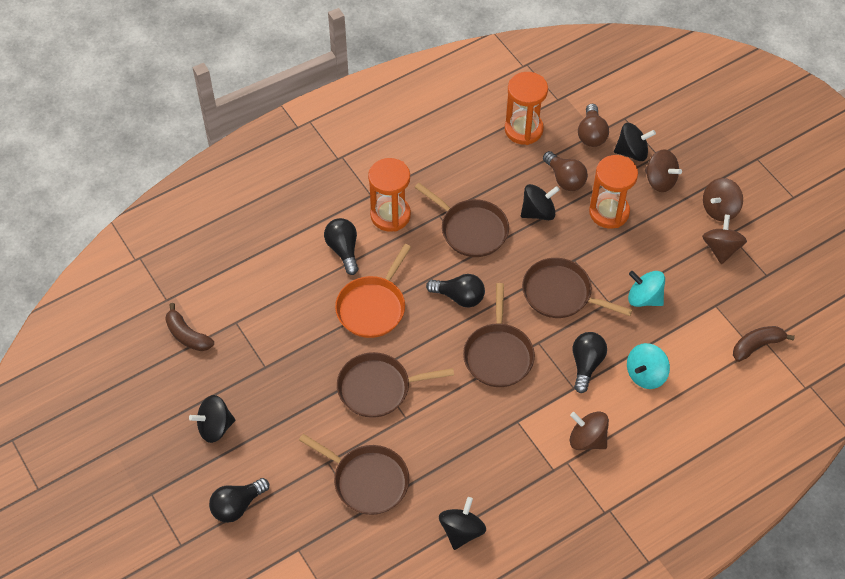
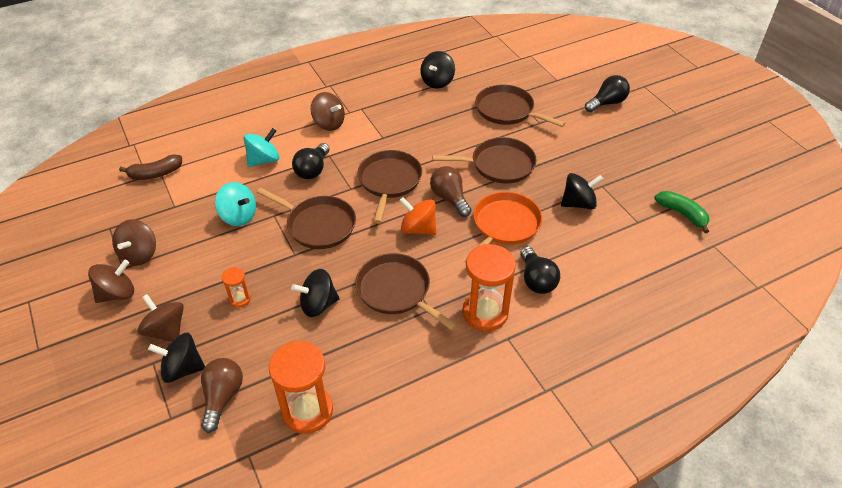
camera: 175 degrees left, 10 degrees down
(187, 335) = (682, 214): brown banana -> green banana
(215, 427) = (637, 148): black spinning top -> black spinning top (578, 203)
(459, 297) = (418, 229): black light bulb -> orange spinning top
(565, 179) = (276, 340): brown light bulb -> brown light bulb (449, 198)
(609, 212) = (240, 299): orange hourglass -> orange hourglass, size x0.48

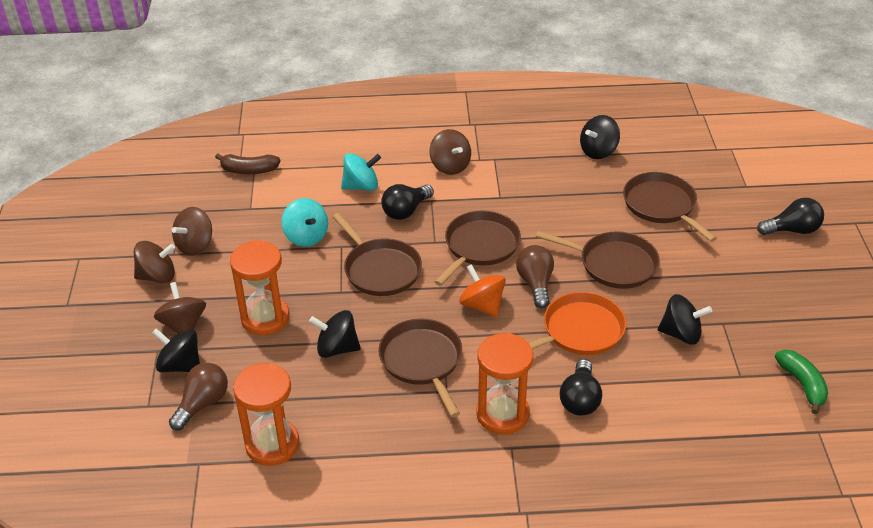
camera: 25 degrees right, 5 degrees down
(240, 299) = (265, 318): orange hourglass -> orange hourglass, size x2.08

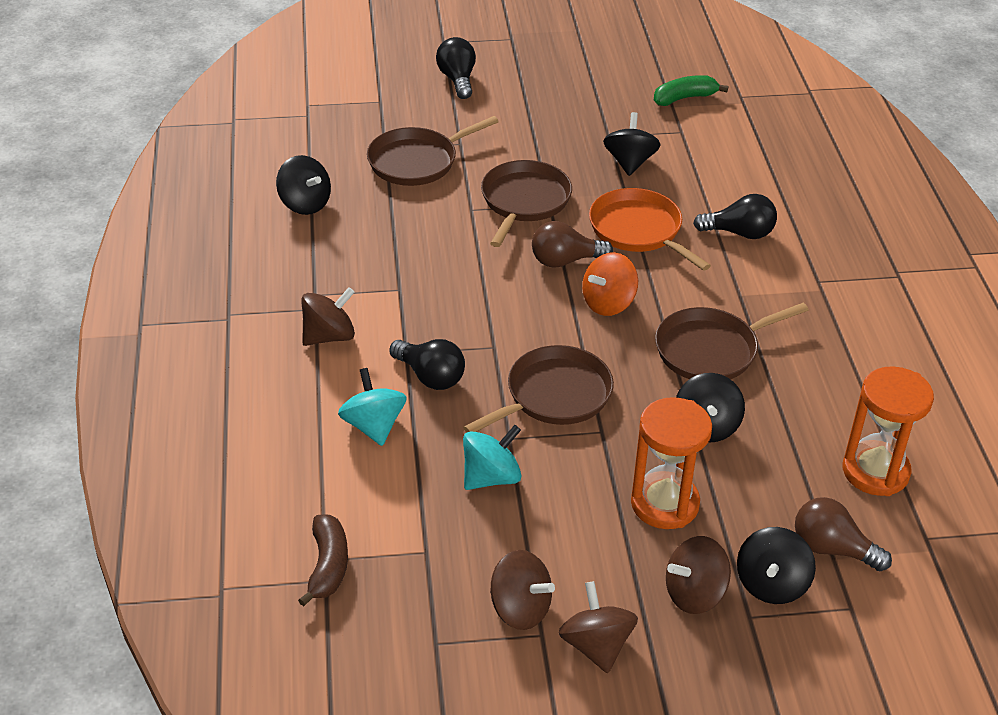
camera: 95 degrees left, 0 degrees up
(480, 246) = (500, 306): brown pan -> none
(502, 414) = (775, 287): orange hourglass -> none

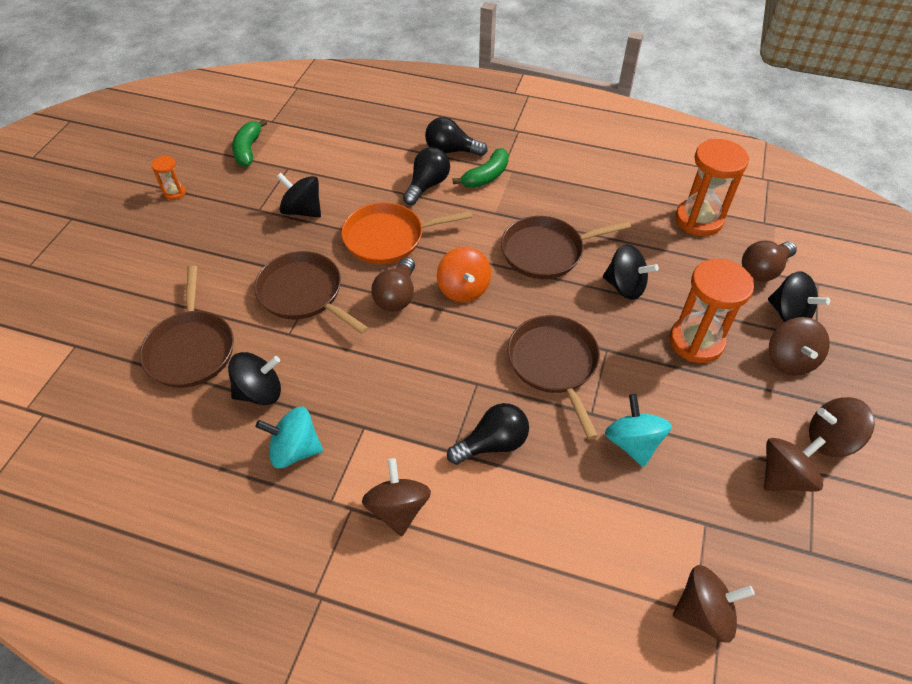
camera: 65 degrees left, 10 degrees up
(305, 204) = (186, 464): black spinning top -> black spinning top (260, 392)
(328, 566) = (703, 612): brown banana -> brown spinning top
(373, 426) = (537, 512): turquoise spinning top -> turquoise spinning top (295, 450)
(457, 80) = (96, 276): black light bulb -> black light bulb (451, 151)
(588, 79) = (175, 192): none -> orange hourglass
(711, 350) = (546, 252): brown pan -> brown pan turned 75 degrees clockwise
(793, 272) = (486, 176): none -> green banana

